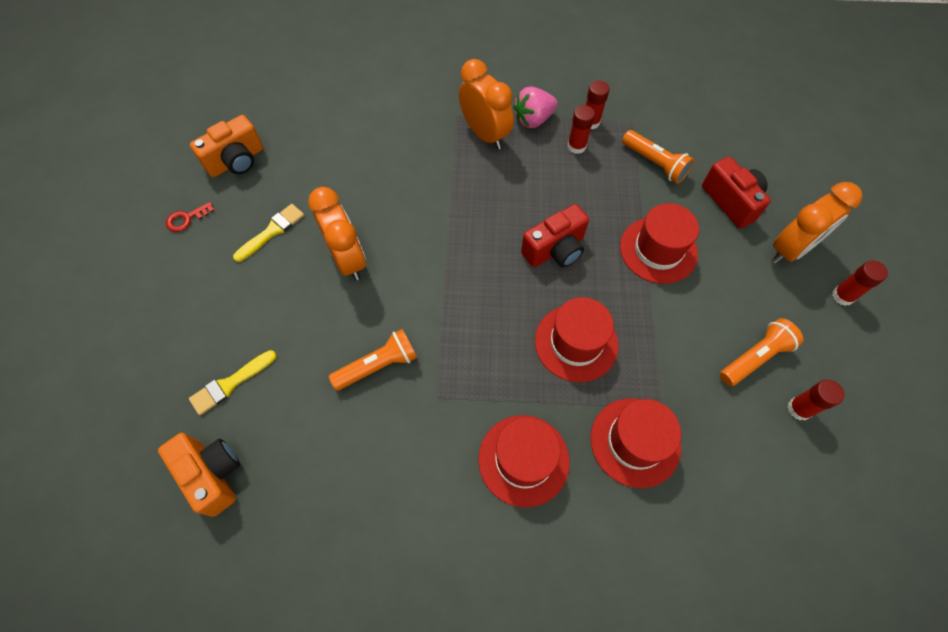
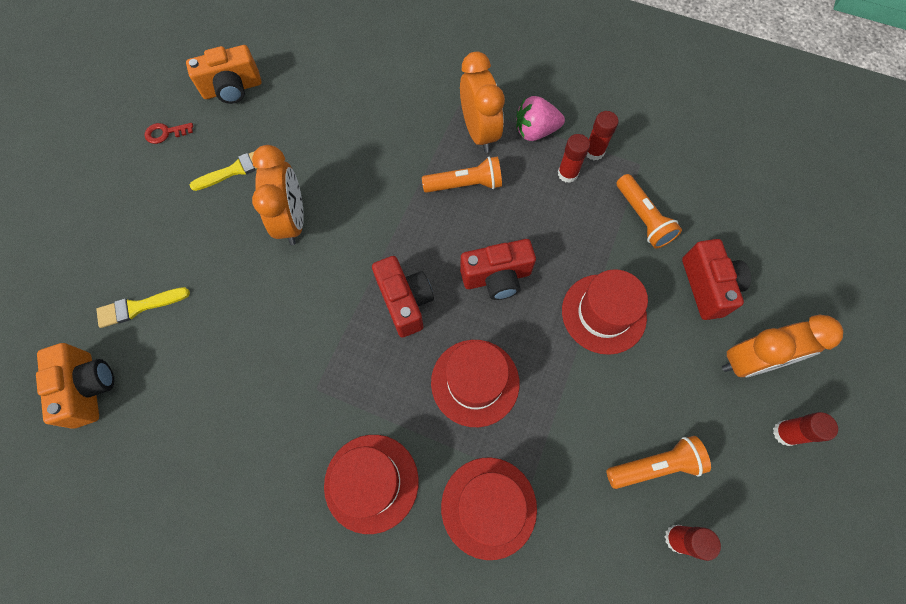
camera: 20 degrees right, 5 degrees up
(378, 365) = (275, 337): orange flashlight -> orange flashlight (465, 184)
(484, 296) = (405, 302): none -> red camera

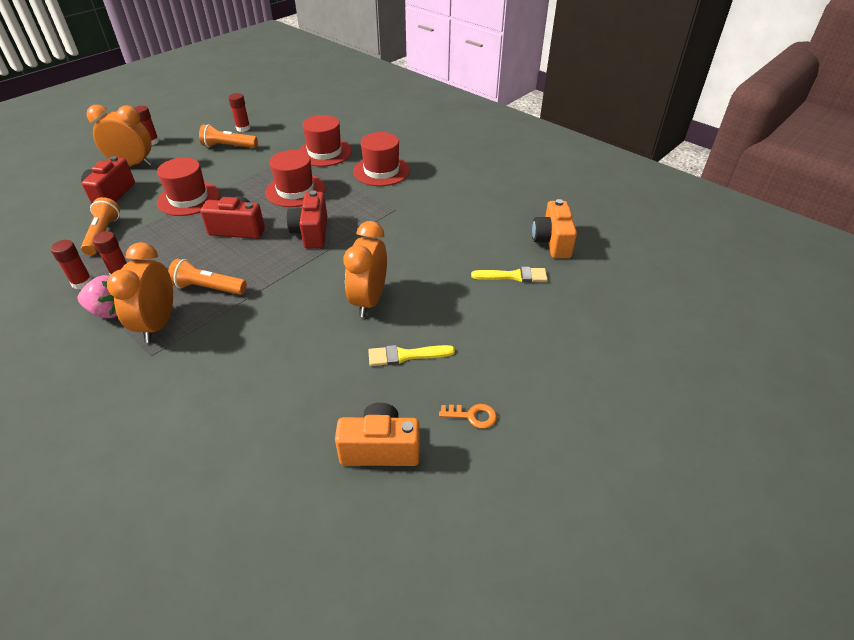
camera: 160 degrees left, 25 degrees down
(165, 133) = (472, 416): red key -> orange key

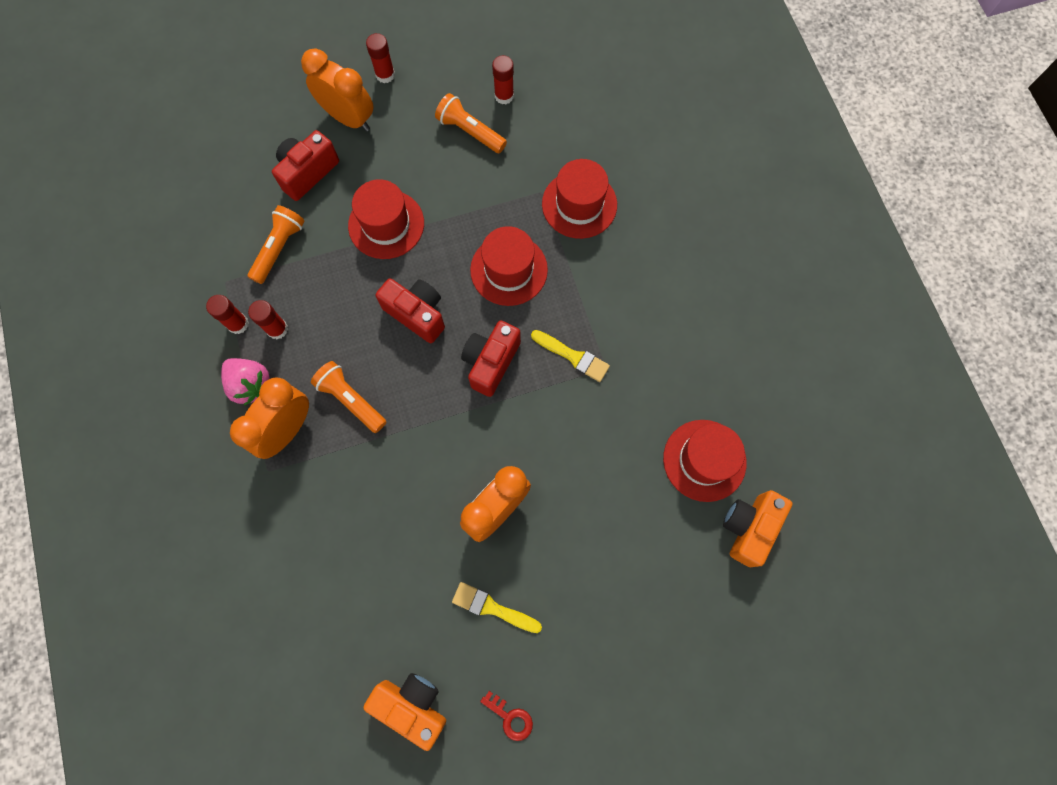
camera: 30 degrees right, 30 degrees up
(381, 171) = (628, 281): red hat -> red hat (704, 460)
(472, 416) = (510, 717): orange key -> red key
(513, 276) = (667, 558): yellow brush -> yellow brush (573, 356)

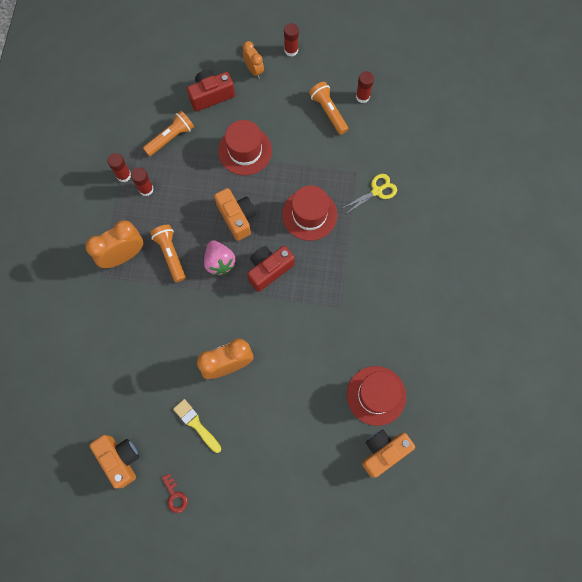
camera: 25 degrees right, 0 degrees up
(250, 384) = (114, 217): pink strawberry -> pink strawberry (219, 262)
(349, 118) = (254, 70): orange clock -> orange clock, size x0.60
(417, 314) = (237, 217): red camera -> orange camera
(573, 356) = (323, 289): yellow brush -> none
(579, 204) = (377, 191): red hat -> yellow scissors

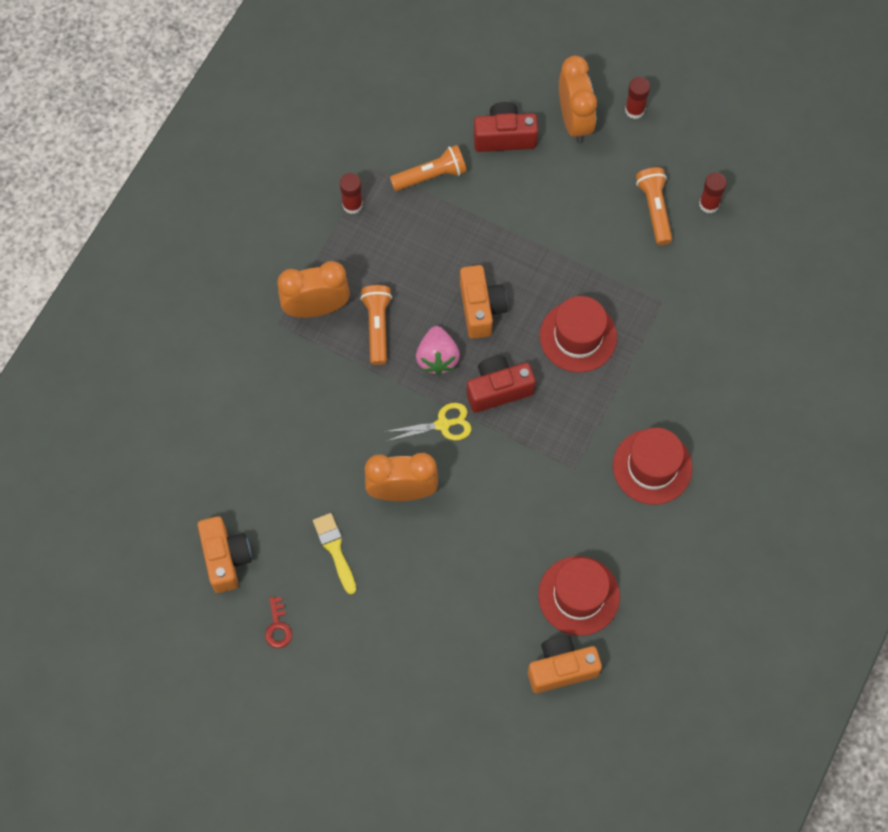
camera: 20 degrees right, 5 degrees down
(146, 189) = (375, 232): red glue stick -> none
(245, 151) = (523, 225): red hat -> red hat (652, 467)
(254, 70) = (574, 121): orange clock -> orange clock, size x1.68
(377, 191) = (680, 336): yellow scissors -> yellow scissors (443, 424)

